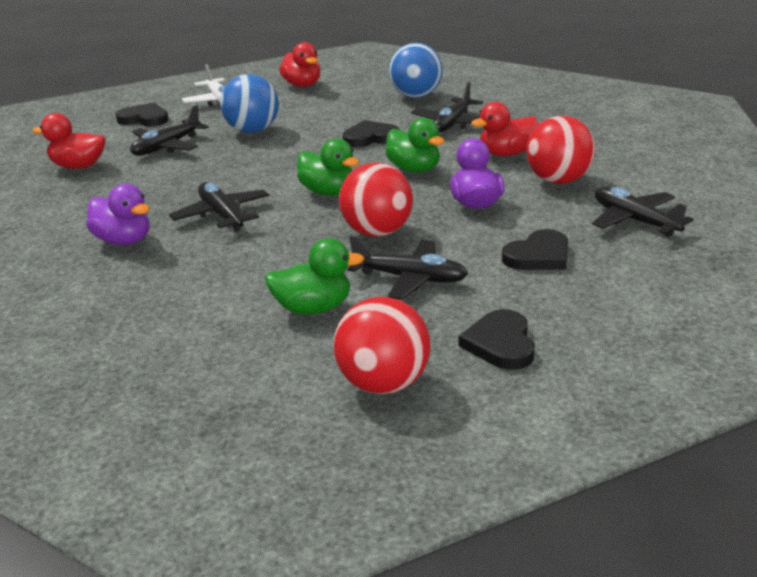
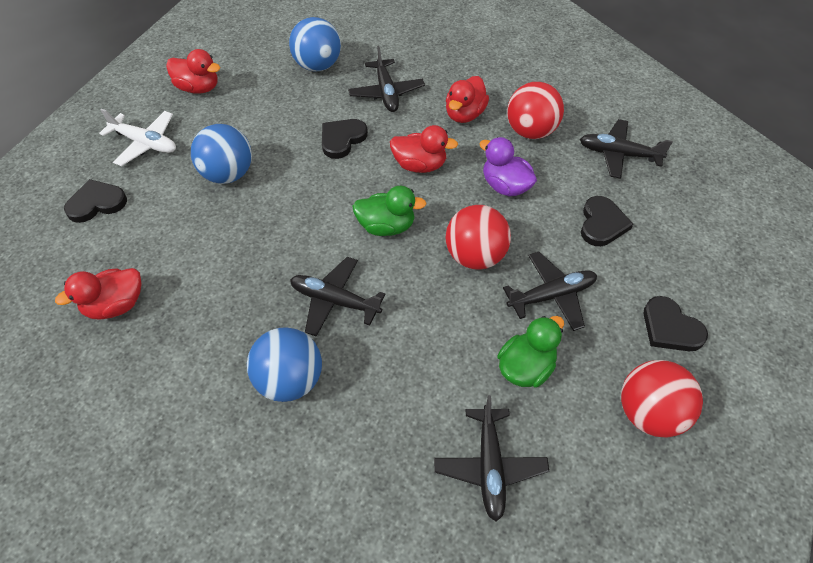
camera: 40 degrees left, 25 degrees up
(124, 241) = (290, 380): purple duck -> blue ball
(167, 147) = (173, 234): black plane -> black plane (490, 466)
(414, 169) = (420, 165): green duck -> red duck

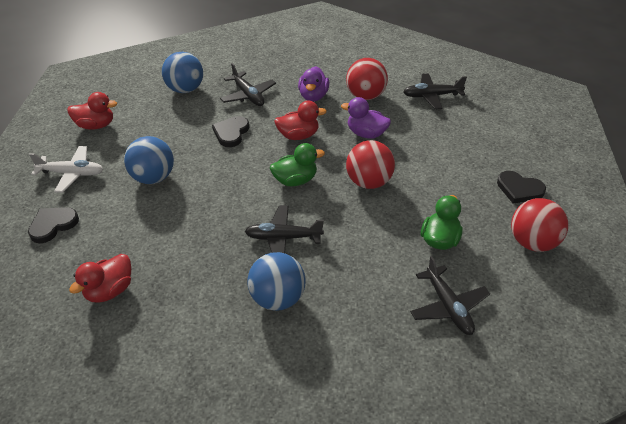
camera: 20 degrees left, 10 degrees down
(464, 114) = (313, 96): red duck -> purple duck
(551, 295) = (433, 192): black plane -> none
(602, 224) = (443, 140): black heart -> none

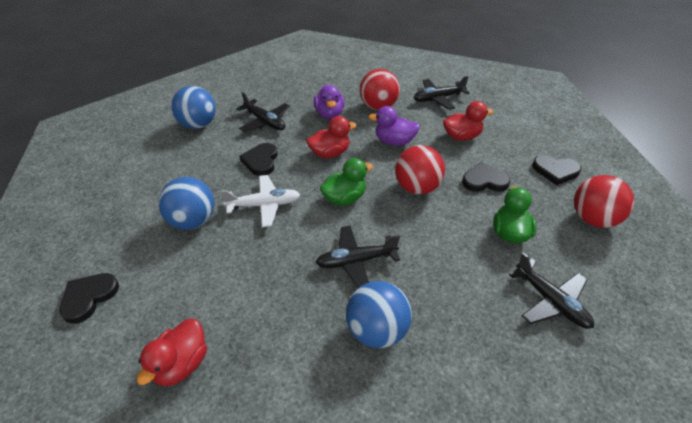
camera: 15 degrees left, 0 degrees up
(72, 173) = (96, 232): white plane -> white plane (264, 205)
(96, 125) = (111, 175): red duck -> red duck (462, 136)
(439, 187) = (484, 181): none -> black heart

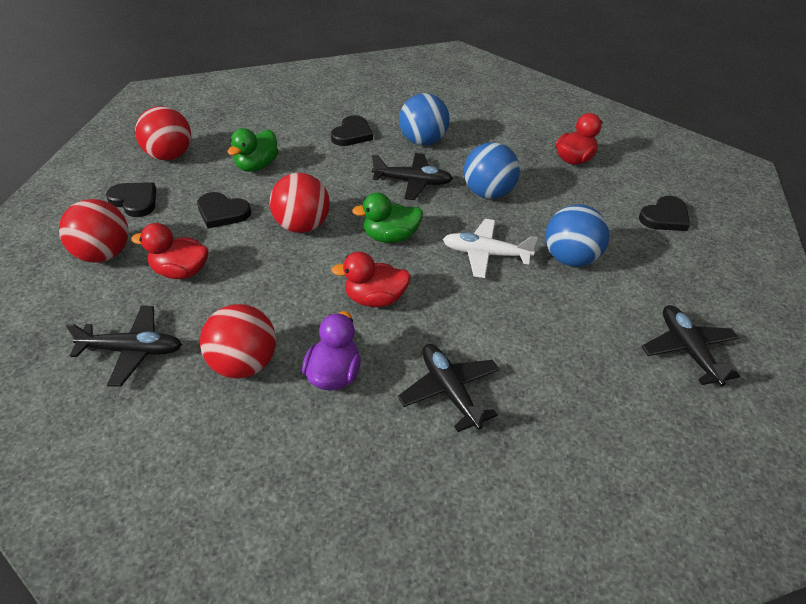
camera: 160 degrees left, 0 degrees up
(198, 125) = (568, 421): blue ball -> blue ball (488, 193)
(261, 161) = (475, 314): black heart -> black heart (352, 134)
(394, 141) = (276, 291): purple duck -> none
(519, 133) = (104, 254): none -> red ball
(551, 301) = (281, 124): black plane -> black plane (687, 350)

